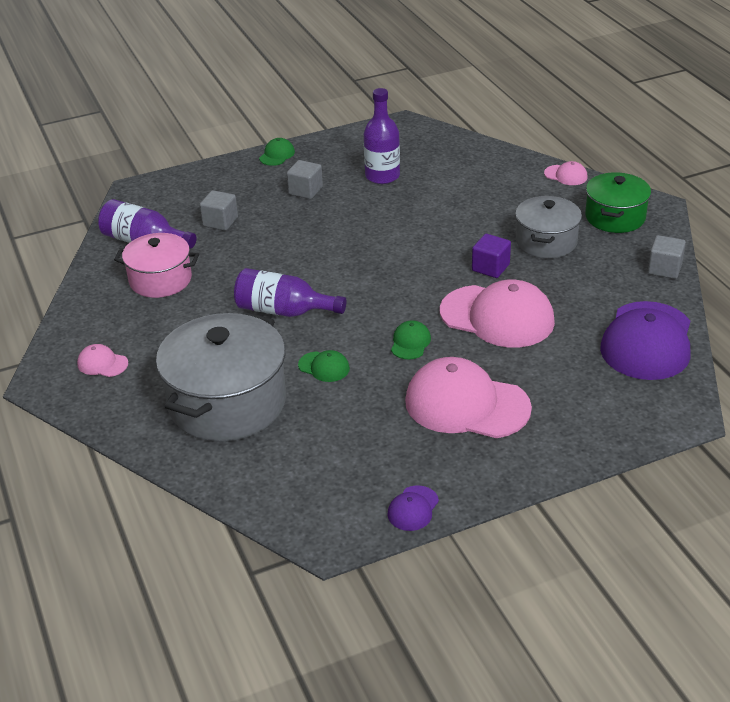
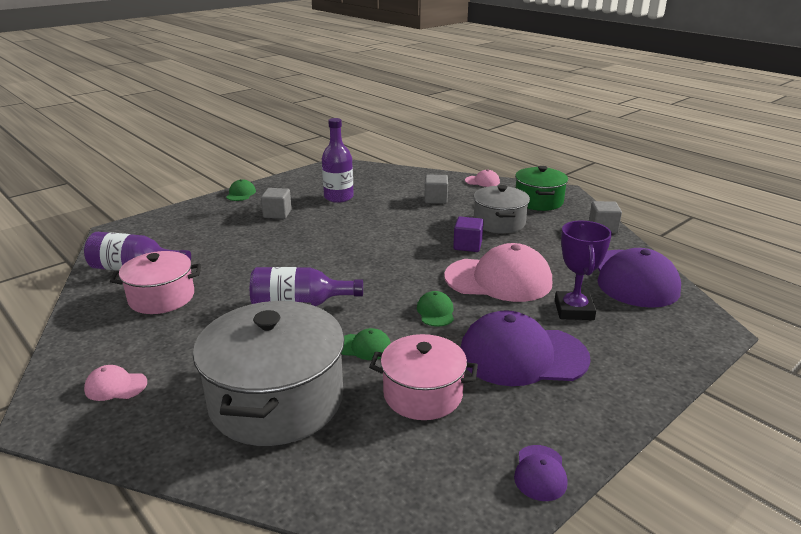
camera: 20 degrees left, 10 degrees down
(220, 222) = (207, 244): grey cube -> grey cube (435, 199)
(353, 422) = (422, 394): none -> pink pot
(466, 404) = (522, 355): pink cap -> purple cap
(552, 366) = (574, 310): none -> purple trophy

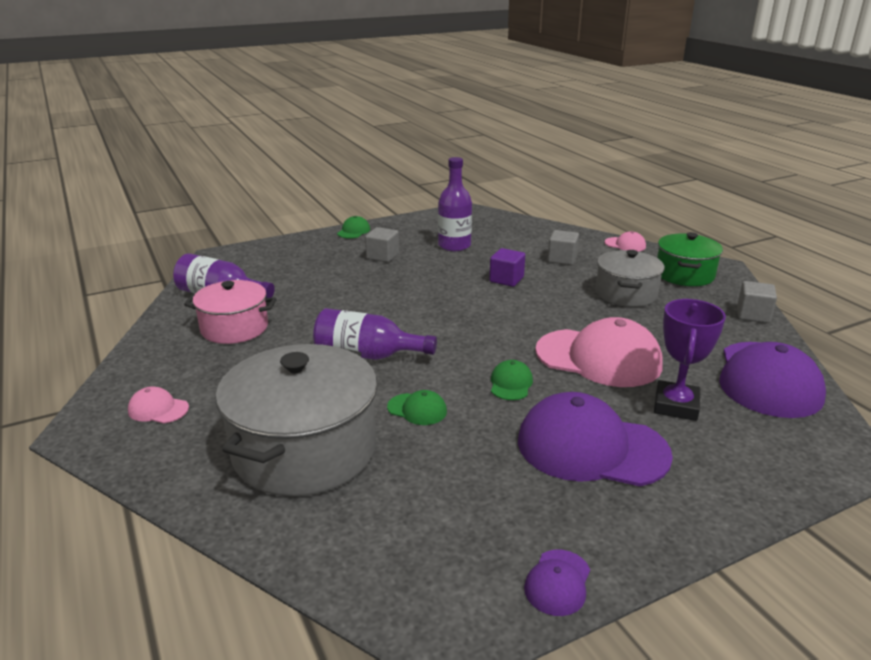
camera: 15 degrees right, 0 degrees up
(422, 394) = (460, 471): pink pot -> none
(467, 245) = (578, 315): purple cube -> purple cube (506, 279)

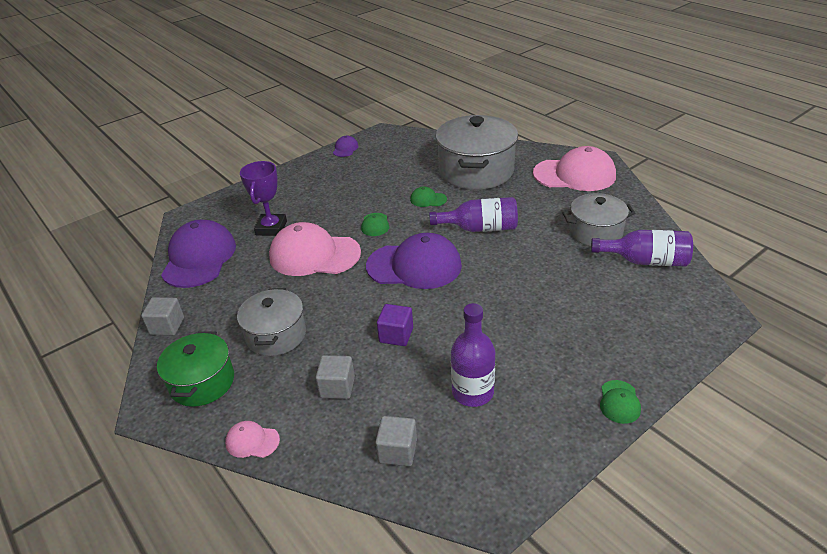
camera: 170 degrees right, 10 degrees up
(158, 409) = (574, 175): pink cap -> pink cap, size x2.28
(234, 328) = (595, 232): pink pot -> grey pot
(382, 256) = (545, 351): grey cube -> grey cube (397, 451)
(591, 448) = (326, 196): purple cap -> purple cap (414, 266)

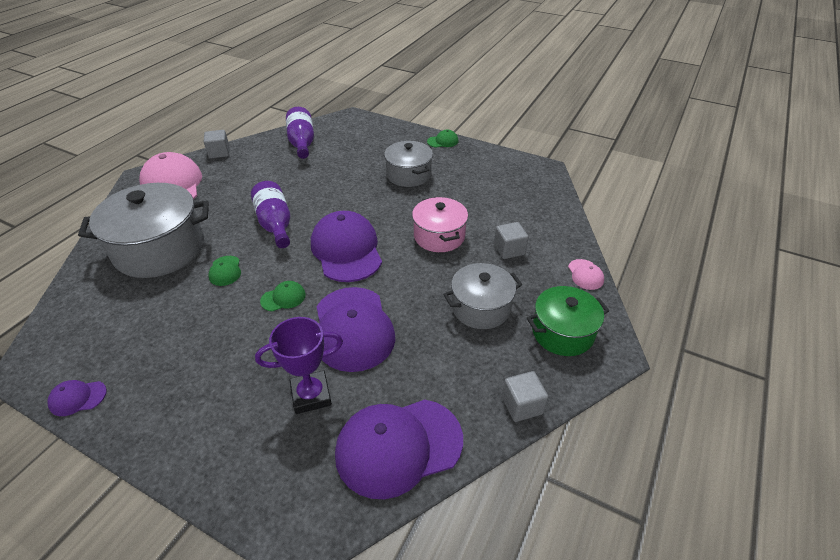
camera: 115 degrees left, 5 degrees up
(314, 255) = (353, 328): pink cap -> purple cap
(396, 335) = (439, 236): purple cube -> pink pot
(397, 451) = (537, 208): grey cube -> grey cube (219, 153)
(472, 392) = (470, 190): purple bottle -> none
(595, 232) = (269, 165): grey pot -> grey pot (408, 175)

